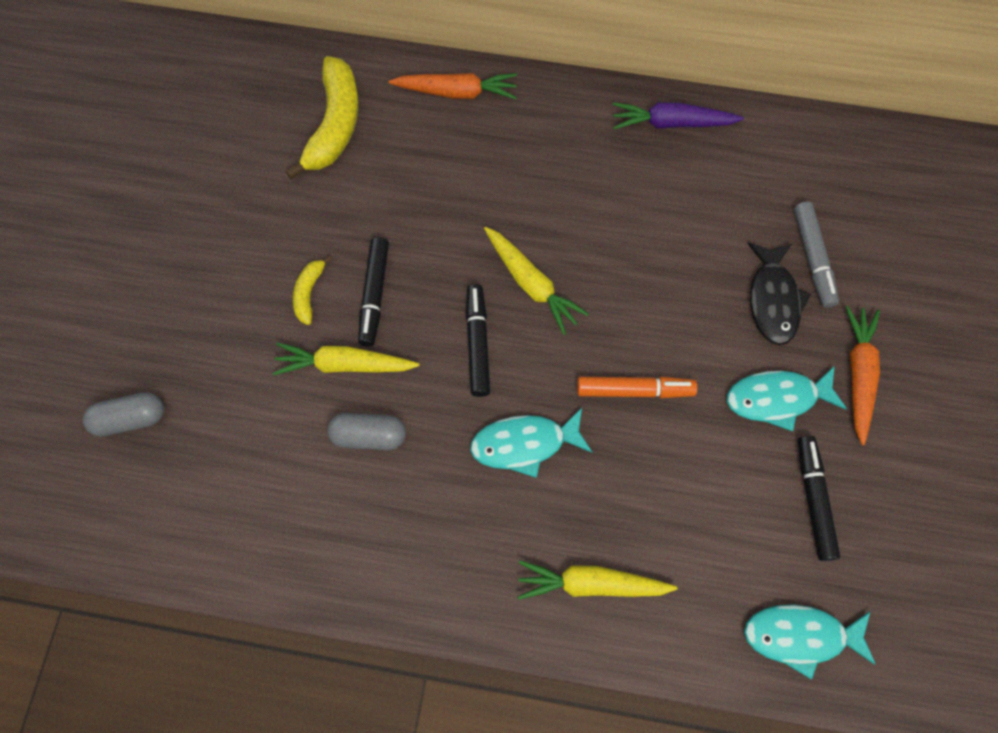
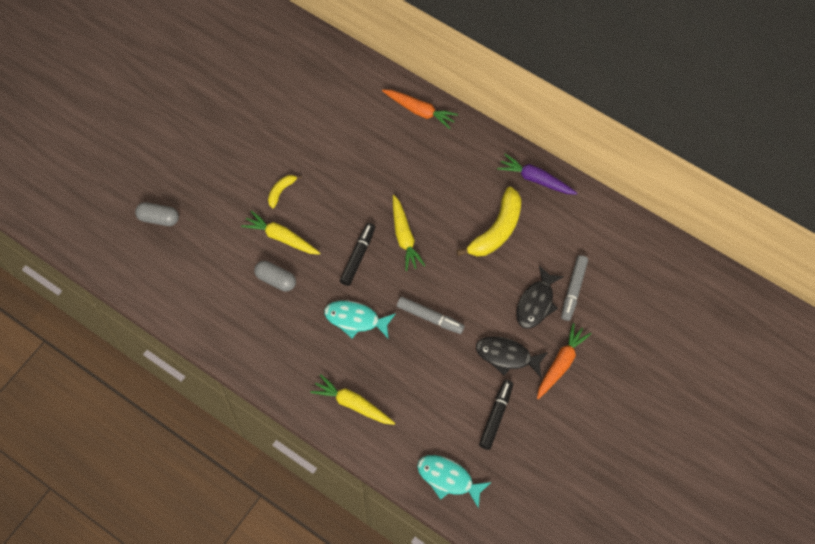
camera: 25 degrees right, 5 degrees down
(334, 125) = (340, 102): yellow banana -> yellow banana (496, 230)
(374, 295) = (315, 207): black marker -> none
(634, 390) = (430, 317): orange marker -> grey marker
(777, 399) = (507, 356): turquoise fish -> black fish

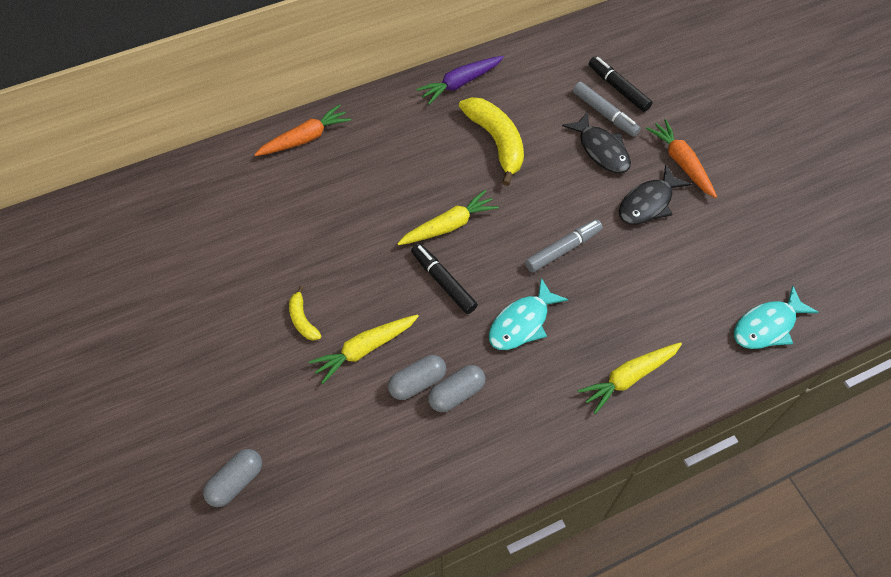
camera: 60 degrees left, 5 degrees down
(281, 306) = (456, 393): none -> grey capsule
(404, 237) = (448, 226): yellow carrot -> yellow carrot turned 45 degrees counterclockwise
(496, 416) = (713, 246): black marker -> black marker (618, 88)

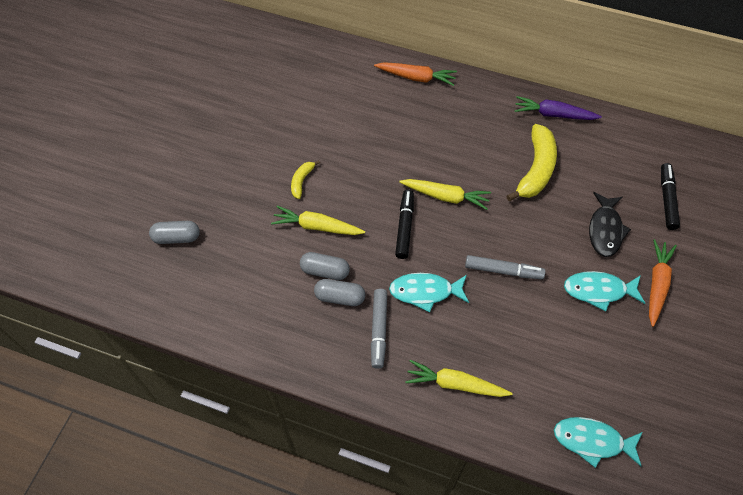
camera: 45 degrees right, 0 degrees up
(604, 114) = (636, 208): grey marker -> grey marker (379, 330)
(648, 203) = (598, 291): black fish -> turquoise fish

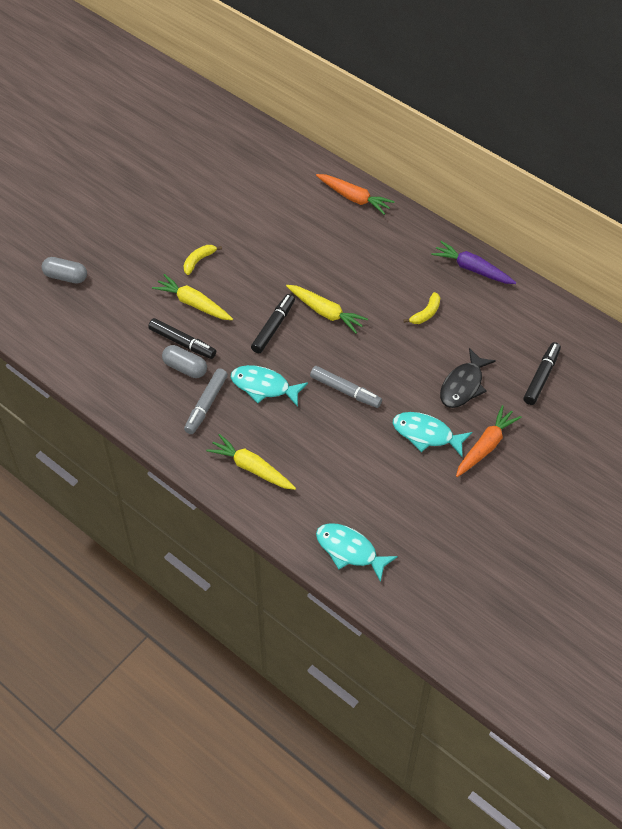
camera: 20 degrees right, 5 degrees down
(325, 271) = (182, 343): grey capsule -> black marker
(536, 169) = (426, 313): yellow banana -> yellow banana, size x0.50

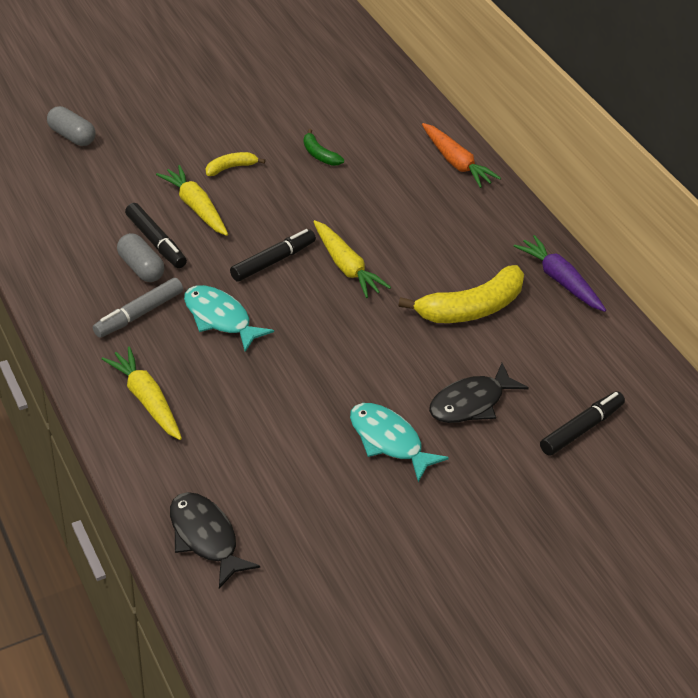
camera: 20 degrees right, 10 degrees down
(255, 226) = (319, 155): none -> green banana
(345, 391) = (316, 357): grey marker -> none
(349, 550) = (205, 537): turquoise fish -> black fish
(426, 313) = (471, 308): yellow banana -> yellow banana, size x2.01
(485, 446) = (458, 482): orange carrot -> none

